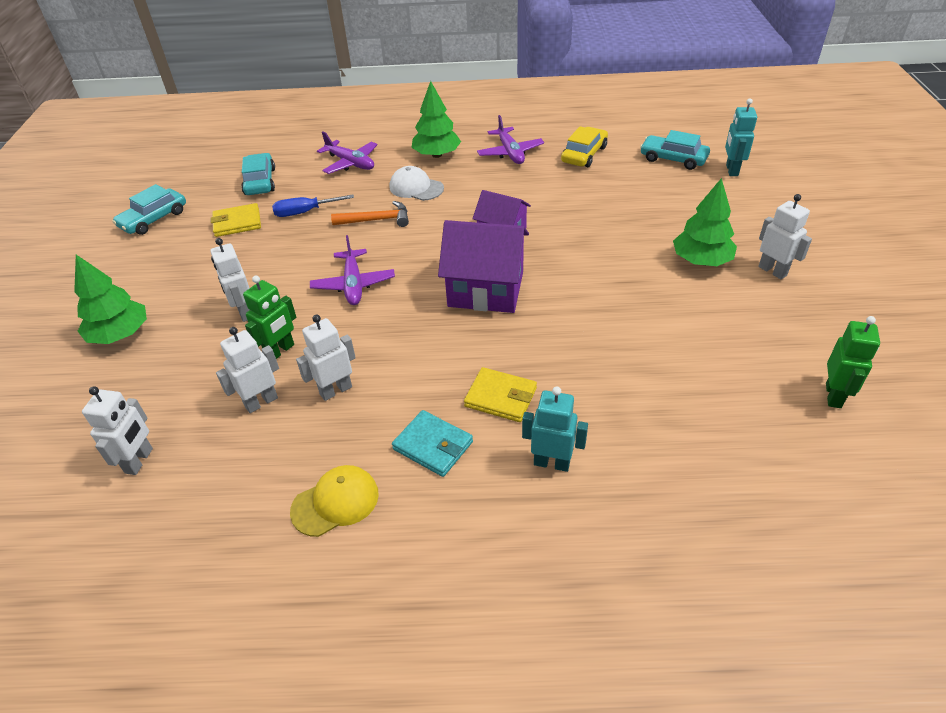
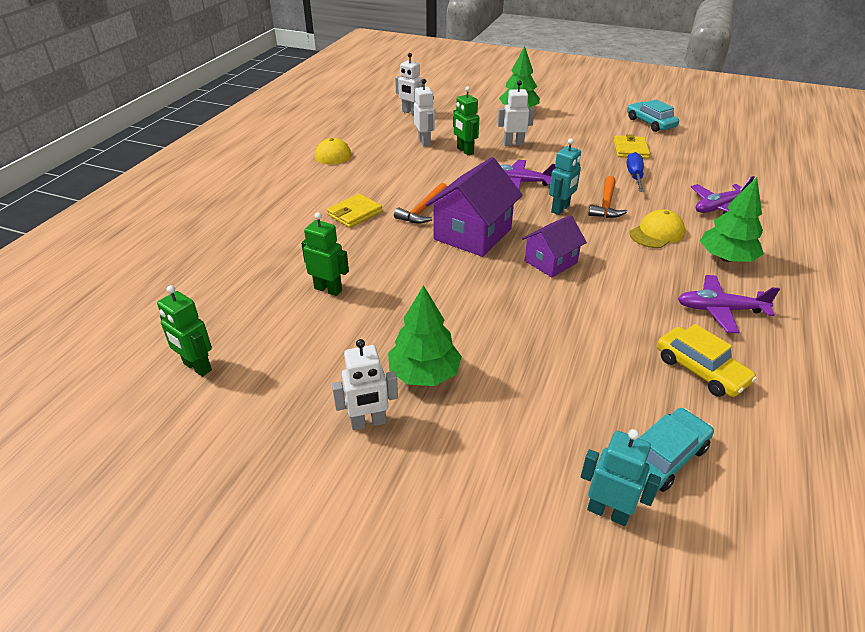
camera: 110 degrees right, 5 degrees down
(260, 182) = (695, 163): turquoise car -> none
(335, 390) = (414, 163): white robot -> none
(416, 188) = (657, 233): white cap -> yellow cap
(433, 445) = (340, 184): turquoise wallet -> none
(459, 340) = (423, 210): none -> orange hammer
(551, 463) = (286, 217): turquoise robot -> turquoise robot (560, 209)
(655, 356) = (328, 289): none -> green robot

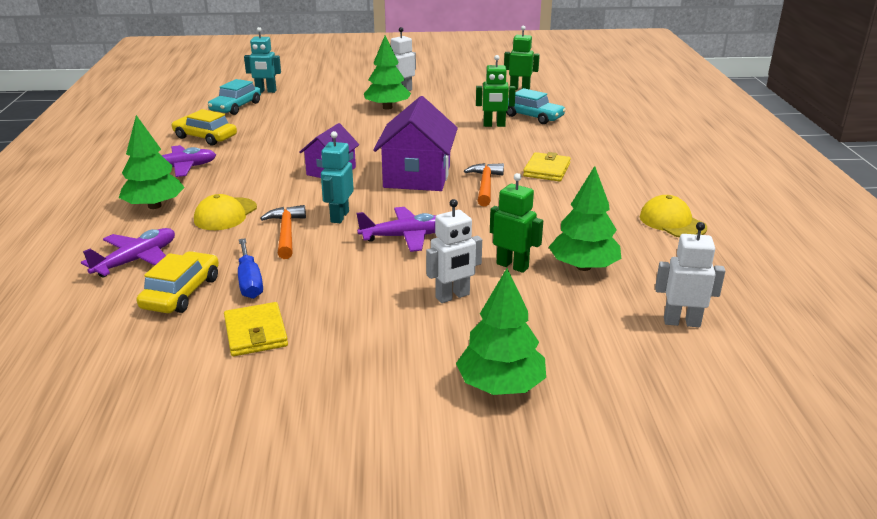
camera: 155 degrees right, 10 degrees down
(424, 142) = (583, 267): white robot -> green tree
(650, 123) = (211, 423): turquoise car -> turquoise car (532, 116)
(679, 178) = (181, 293): none -> yellow car

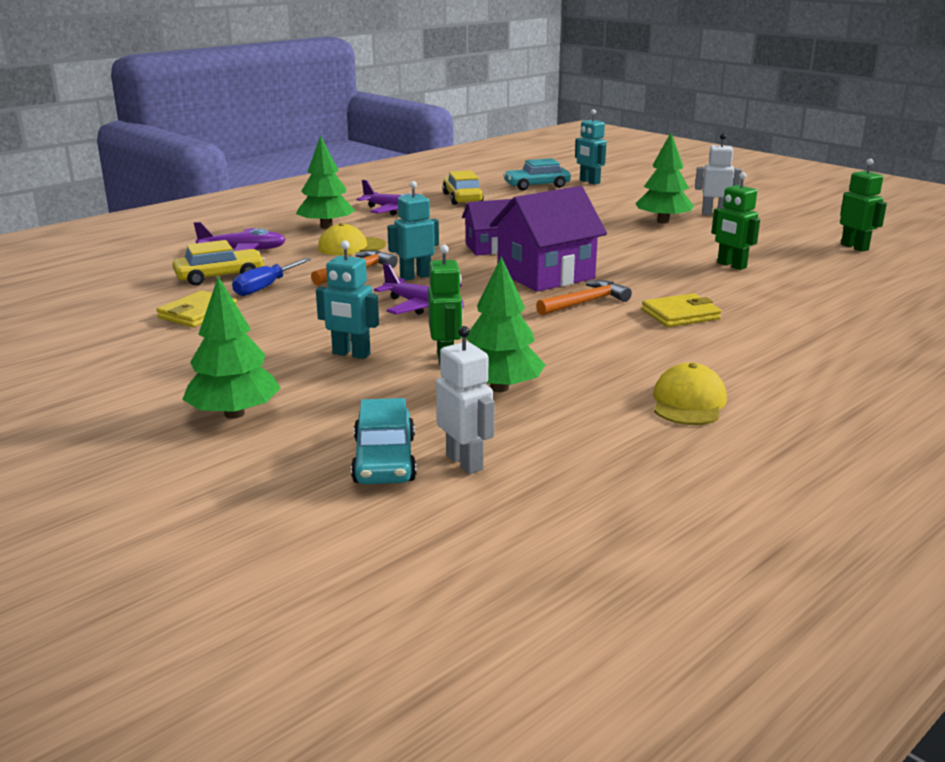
camera: 50 degrees right, 5 degrees down
(453, 296) = (351, 354): white robot -> turquoise robot
(532, 116) = (798, 272): turquoise car -> turquoise car (384, 460)

